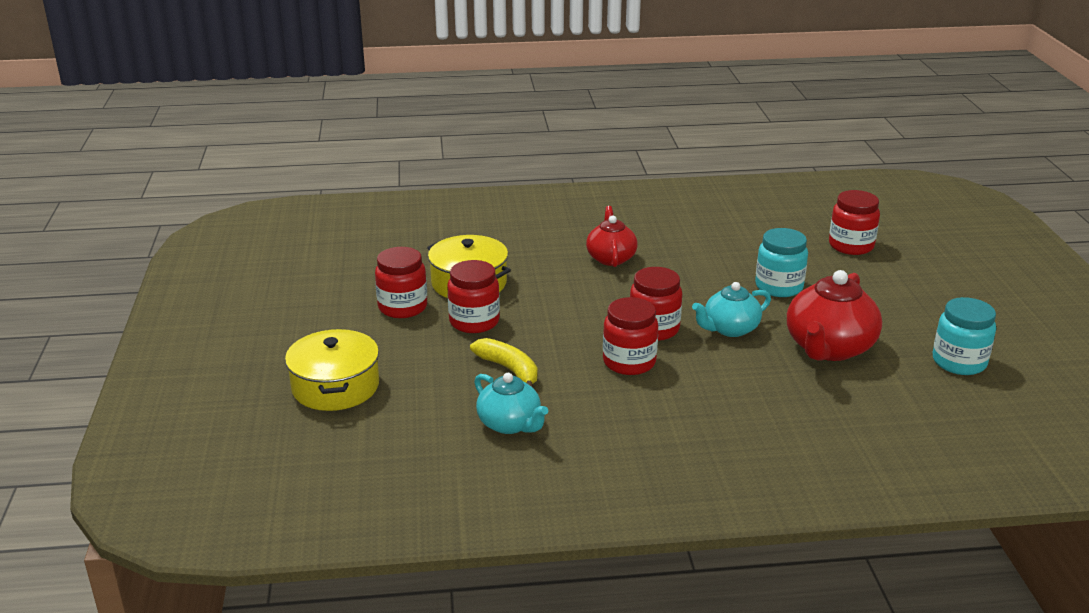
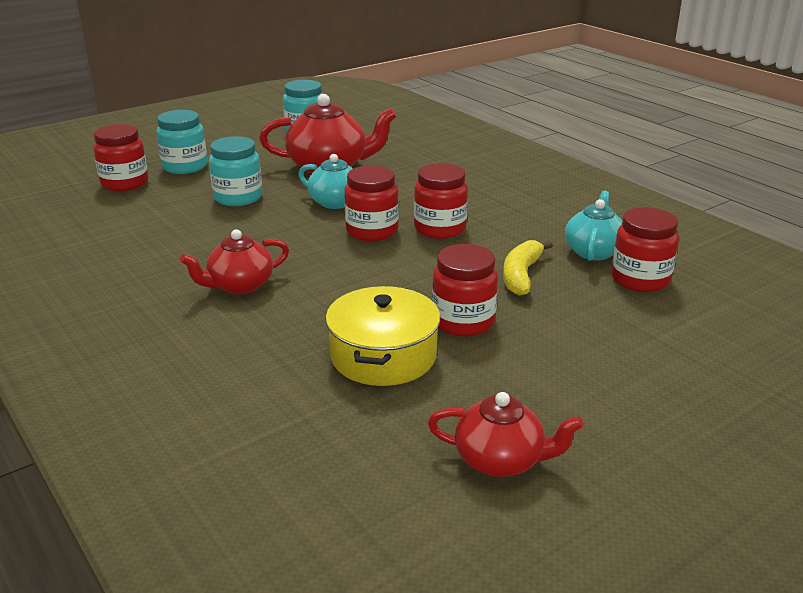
camera: 120 degrees left, 0 degrees up
(335, 386) = (679, 356): yellow pot -> none
(337, 287) = (500, 460): none -> red teapot
(402, 307) = (488, 381): red jar -> red jar (640, 280)
(878, 277) = (185, 166): none -> turquoise jar

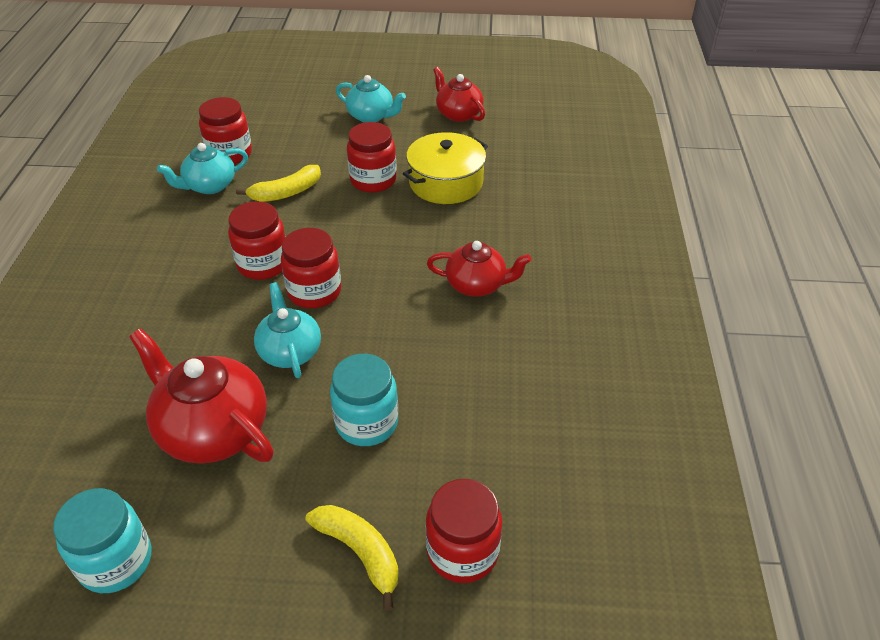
camera: 140 degrees left, 15 degrees up
(185, 166) = (360, 552): turquoise jar -> yellow banana
(599, 392) = (371, 116): none -> turquoise teapot

